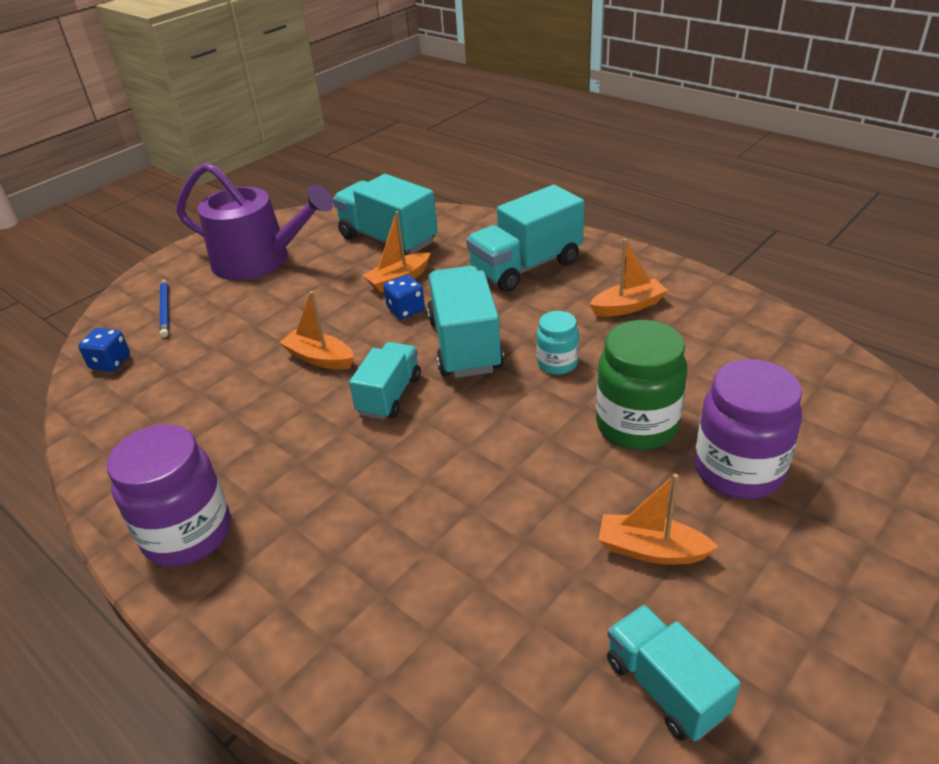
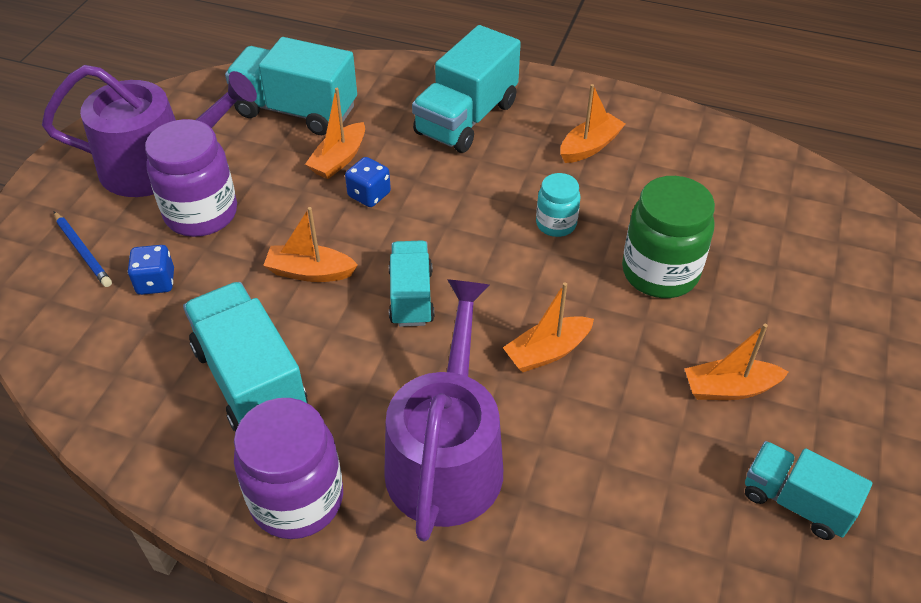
camera: 25 degrees left, 10 degrees up
(110, 363) = (62, 333): blue dice -> blue dice (156, 282)
(335, 535) = (447, 456): none -> purple watering can
(465, 345) = (454, 223): turquoise truck -> turquoise truck (250, 380)
(483, 469) = (547, 352): none -> orange boat
(738, 470) = (763, 295): purple jar -> purple jar (201, 214)

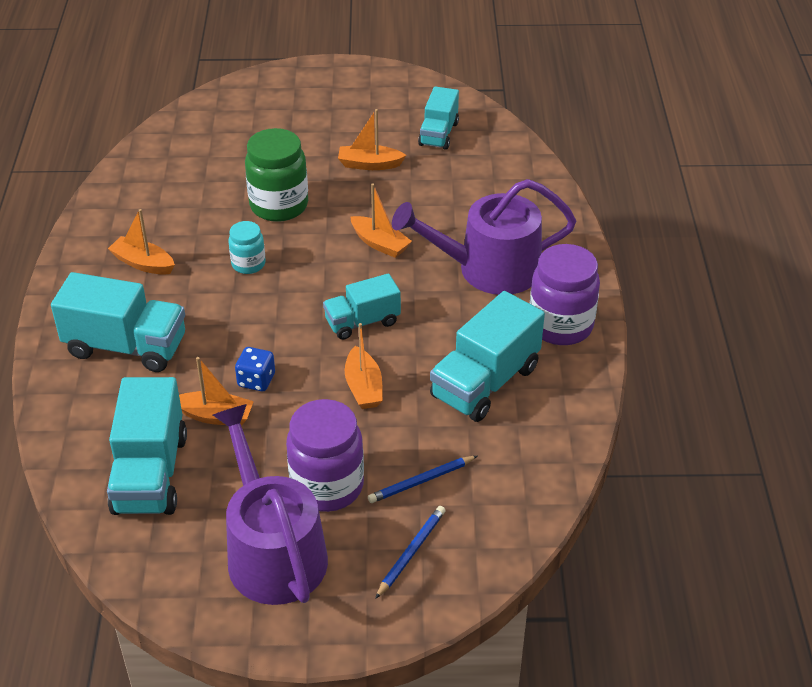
camera: 110 degrees left, 5 degrees down
(156, 282) = (421, 481): blue dice -> blue pencil
(729, 388) = (369, 164): orange boat -> orange boat turned 120 degrees clockwise

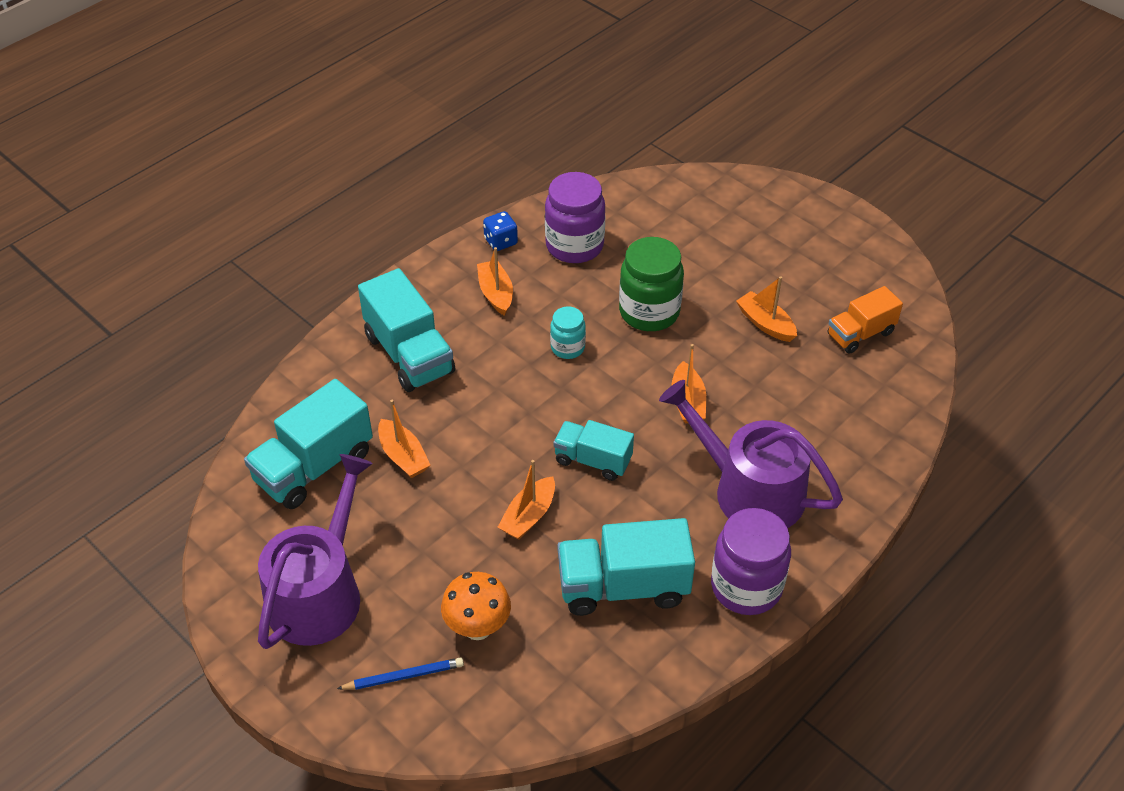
camera: 45 degrees right, 5 degrees up
(256, 380) = (462, 450): blue dice -> blue dice (500, 241)
(327, 486) = (410, 574): purple jar -> purple jar (574, 246)
(421, 481) = (477, 627): blue pencil -> orange mushroom
(438, 134) = (860, 334): turquoise truck -> orange truck

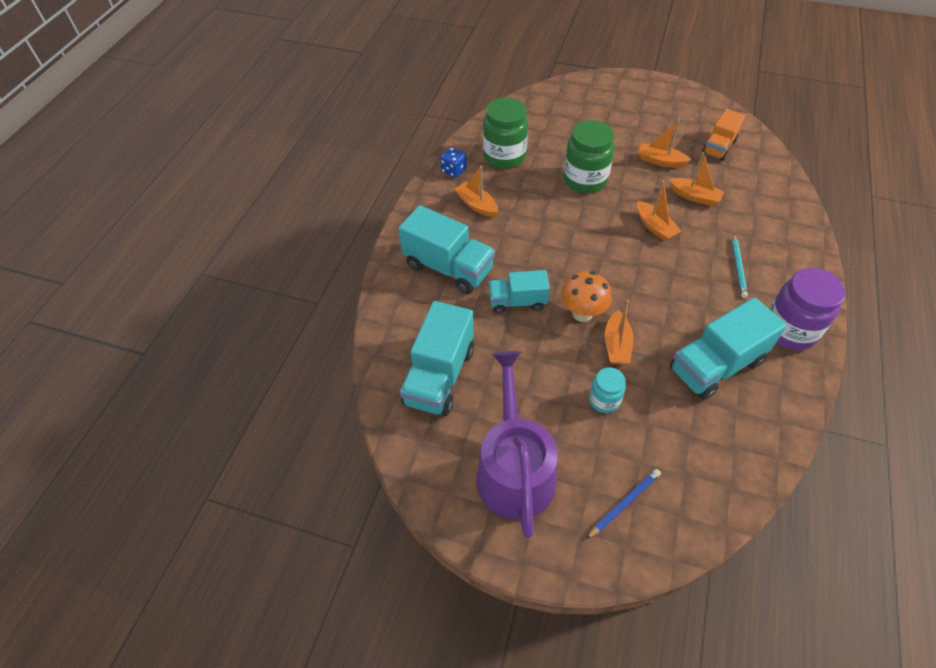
camera: 25 degrees left, 5 degrees up
(403, 456) = (498, 340): orange boat -> orange boat (694, 197)
(477, 627) = (646, 440): orange mushroom -> orange mushroom (582, 313)
(567, 348) = (552, 222): turquoise jar -> turquoise jar (604, 400)
(574, 246) = (504, 156): purple jar -> green jar
(592, 460) = (627, 289): turquoise truck -> turquoise truck (517, 302)
(749, 490) = (738, 267): purple watering can -> turquoise pencil

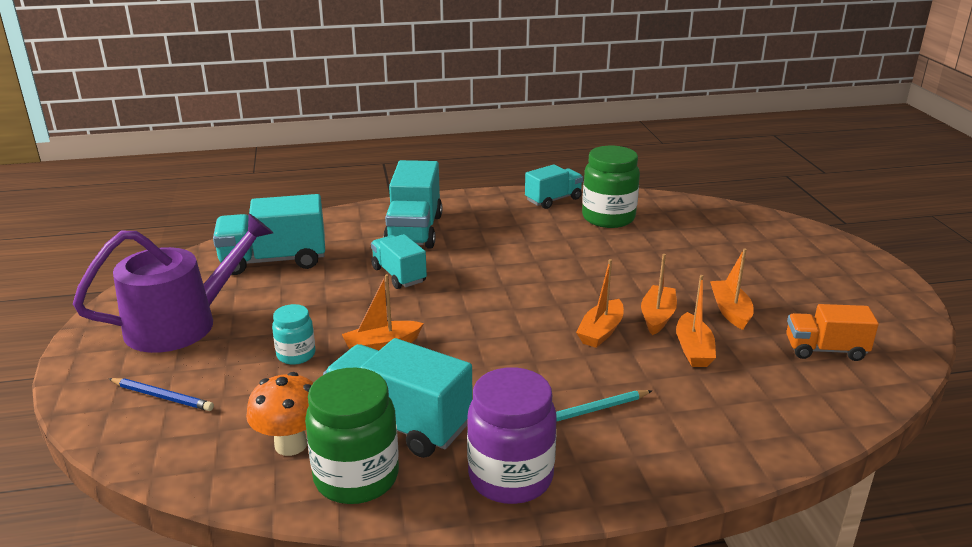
camera: 60 degrees right, 25 degrees down
(453, 170) = (553, 200): blue dice -> turquoise truck
(476, 205) = (516, 222): orange boat -> orange boat (657, 317)
(582, 313) = (413, 315): orange mushroom -> orange mushroom (291, 444)
(585, 180) = (628, 270): green jar -> green jar (356, 477)

